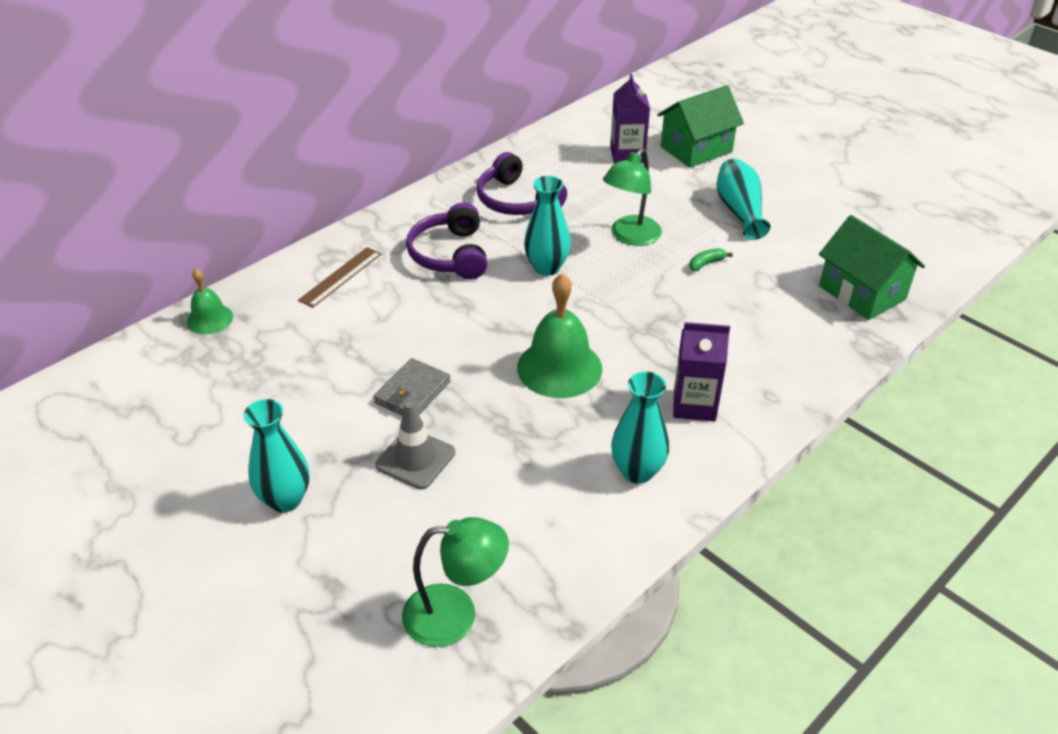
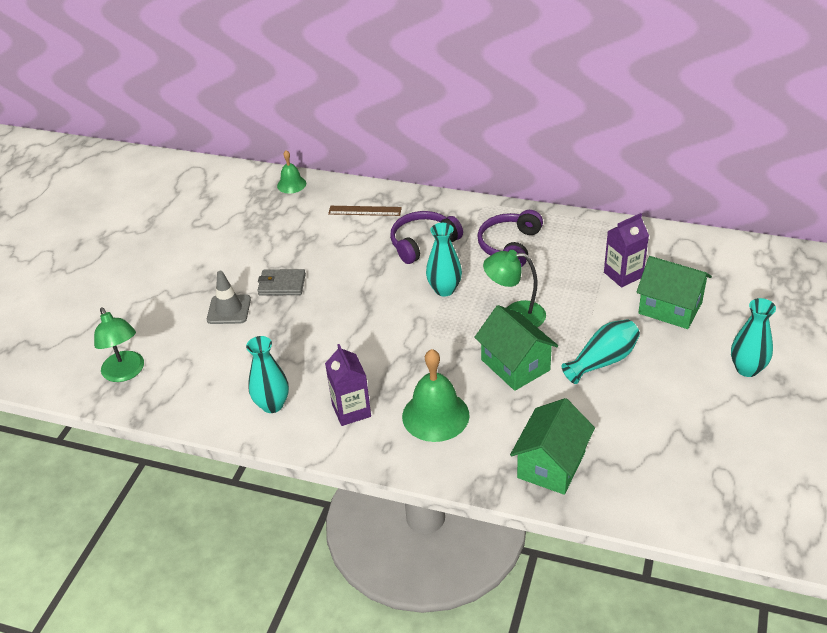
camera: 65 degrees right, 0 degrees up
(285, 499) = (173, 277): turquoise vase -> turquoise vase (747, 369)
(559, 368) = (345, 335): green bell -> green bell (435, 415)
(706, 264) = (515, 365): green banana -> green house

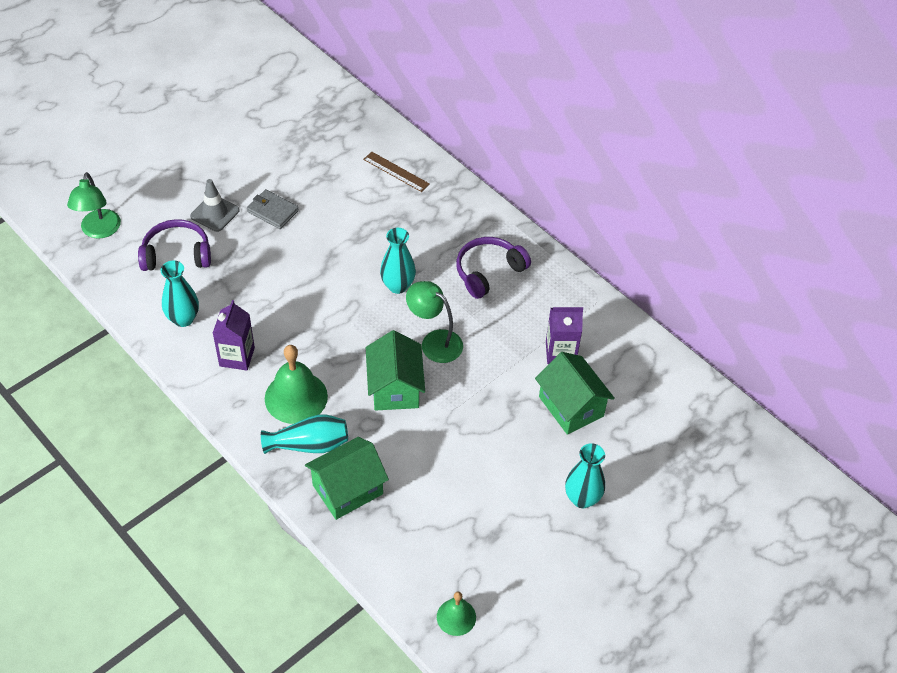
camera: 25 degrees right, 10 degrees up
(291, 184) = (357, 112): green bell -> green bell (456, 617)
(423, 243) = (418, 230): purple headphones -> purple headphones (177, 254)
(603, 361) = (469, 423): turquoise vase -> turquoise vase (309, 444)

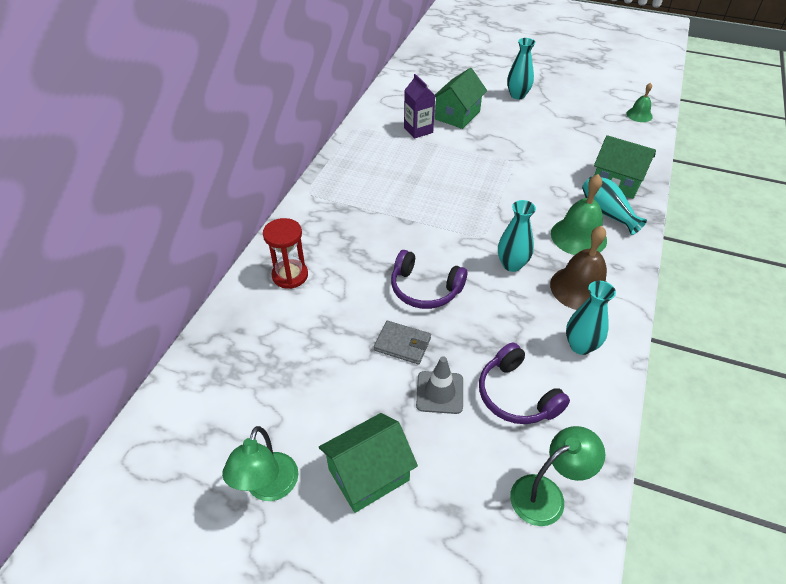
camera: 115 degrees left, 5 degrees down
(237, 357) = (580, 288): purple carton -> brown bell
(273, 211) = (402, 344): grey wallet -> grey wallet turned 75 degrees counterclockwise
(395, 388) = (518, 191): green house -> green house (368, 474)
(396, 171) = (290, 275): brown ruler -> red hourglass
(398, 286) = (424, 224): turquoise vase -> turquoise vase (512, 264)
(434, 341) = (461, 186): green lamp -> green lamp (268, 488)
(488, 272) = (371, 182): purple headphones -> purple headphones (425, 289)

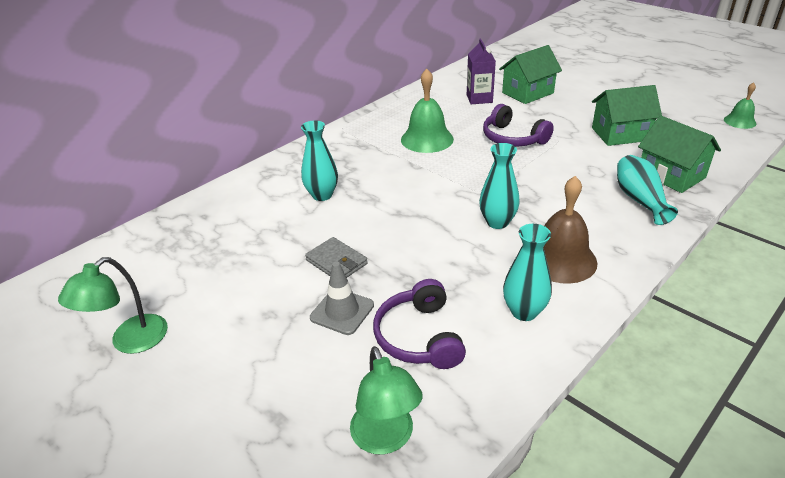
camera: 25 degrees right, 10 degrees down
(290, 275) = (277, 185): red hourglass -> none
(368, 474) = (223, 360): green house -> green house (620, 134)
(425, 289) = (392, 223): purple headphones -> purple headphones (512, 138)
(517, 95) = (604, 86): turquoise vase -> turquoise vase (322, 195)
(547, 494) = (386, 439): green lamp -> green lamp turned 75 degrees clockwise
(578, 236) = (591, 214): green bell -> green bell (427, 139)

